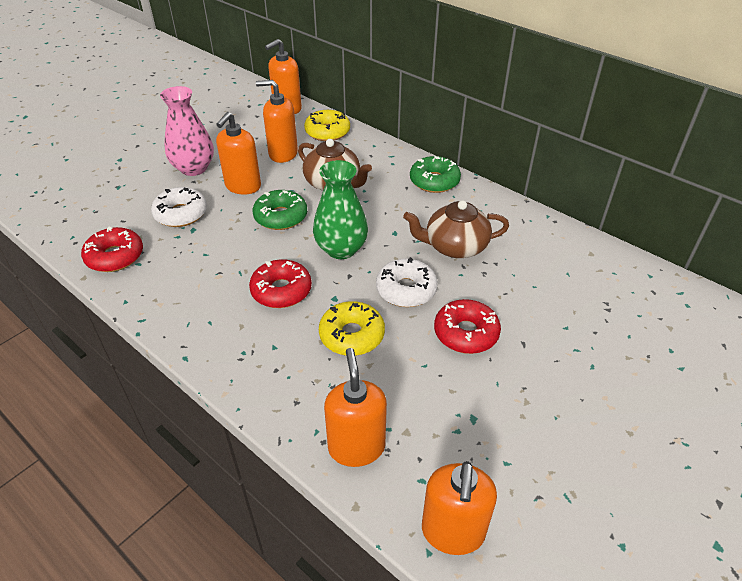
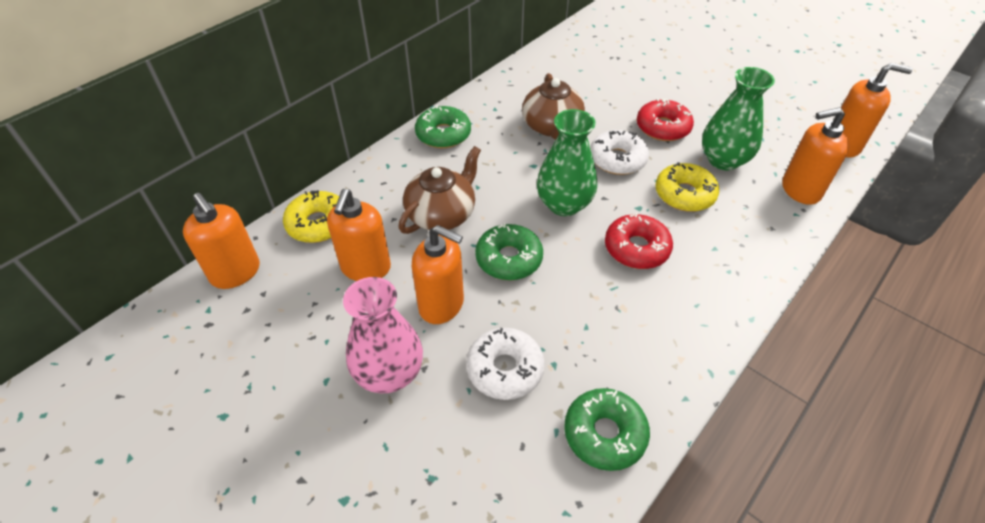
camera: 90 degrees left, 5 degrees up
(115, 256) = (604, 434): red donut -> green donut
(410, 380) = (723, 160): none -> green vase

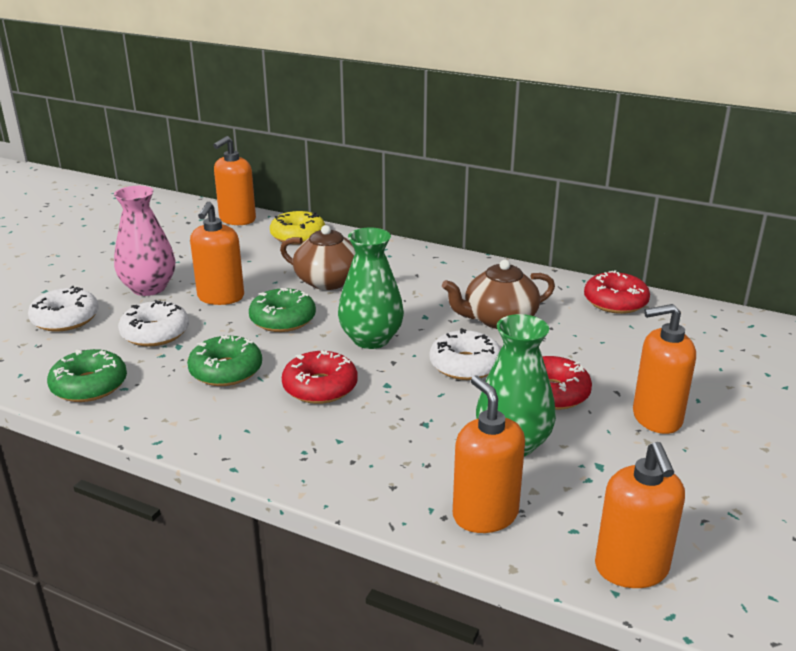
camera: 75 degrees right, 20 degrees down
(366, 268) = (254, 261): orange soap dispenser -> orange soap dispenser (656, 418)
(438, 467) = (65, 319): none -> white donut
(443, 134) = (445, 265): green donut -> green donut (226, 371)
(543, 66) = (615, 302): none -> red donut
(684, 194) = (425, 415): yellow donut -> none

